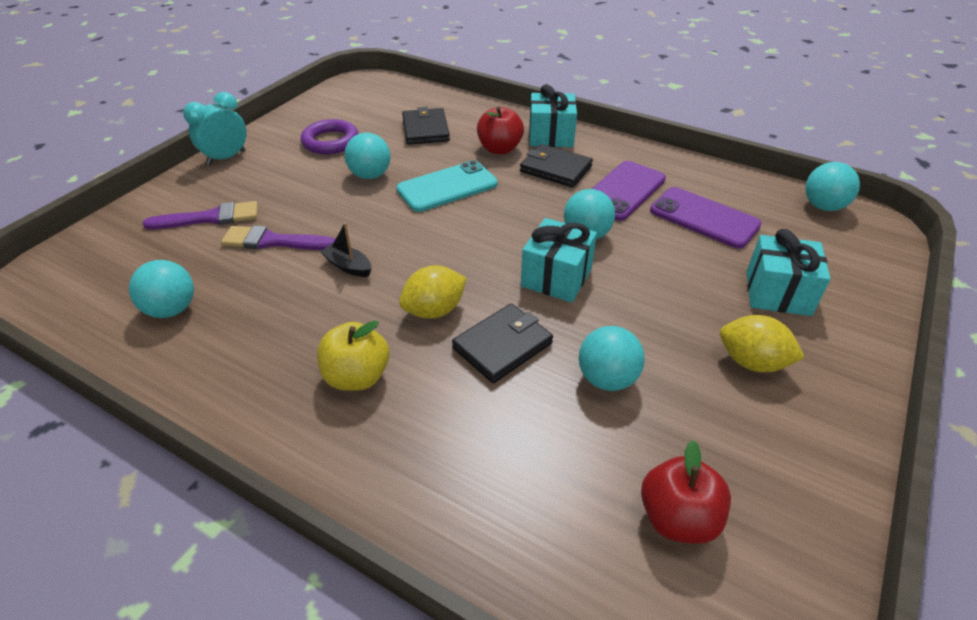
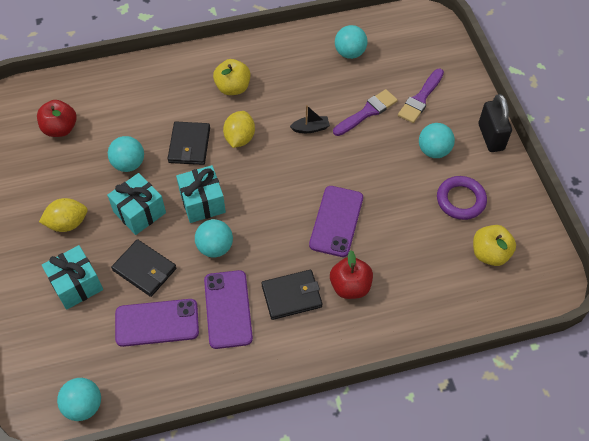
camera: 135 degrees right, 15 degrees up
(226, 158) = (491, 137): turquoise clock -> black padlock
(370, 175) = (392, 193): turquoise ball -> turquoise ball (434, 151)
(371, 110) = (490, 254): none -> yellow apple
(425, 129) = (424, 265): black wallet -> black wallet (144, 269)
(447, 187) = (336, 221): turquoise phone -> purple phone
(551, 136) = (334, 334): turquoise gift -> turquoise gift (139, 212)

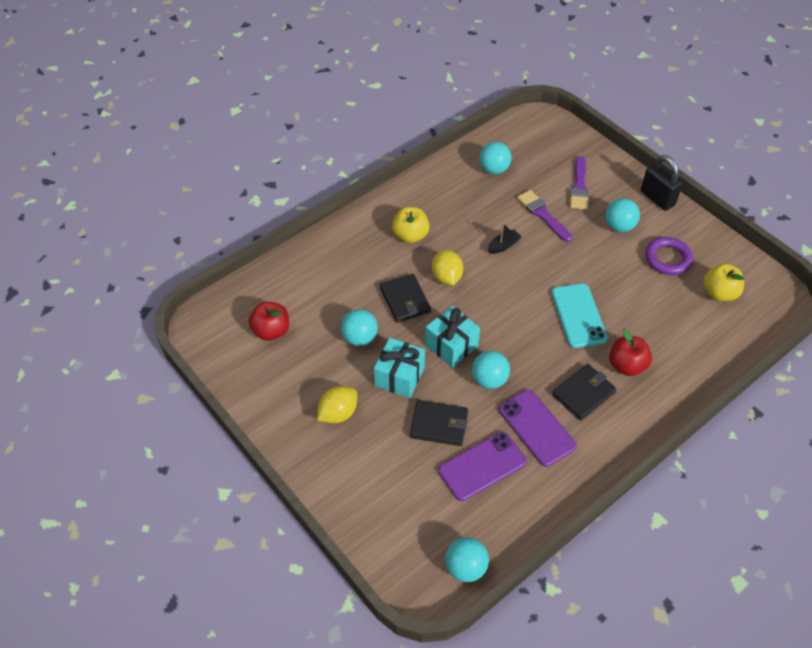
camera: 25 degrees left, 5 degrees down
(76, 285) = (385, 464): turquoise gift -> none
(336, 221) = (578, 316): purple phone -> turquoise phone
(367, 112) = (542, 214): purple brush -> purple brush turned 60 degrees counterclockwise

